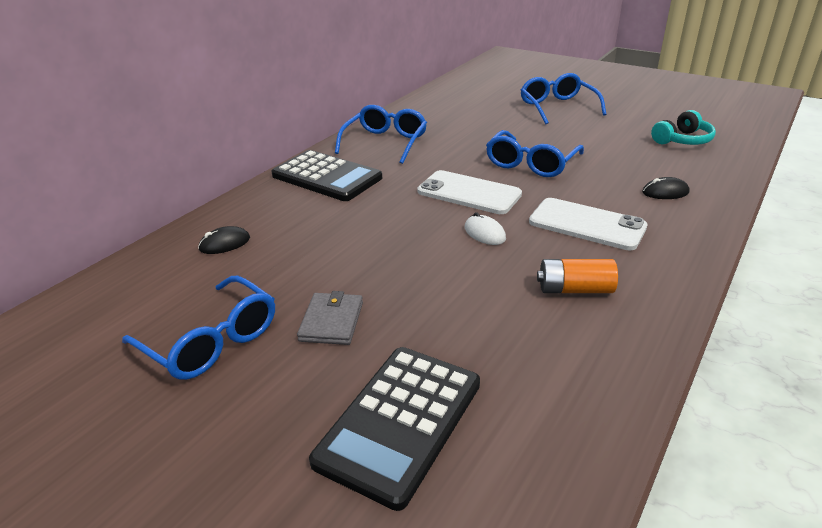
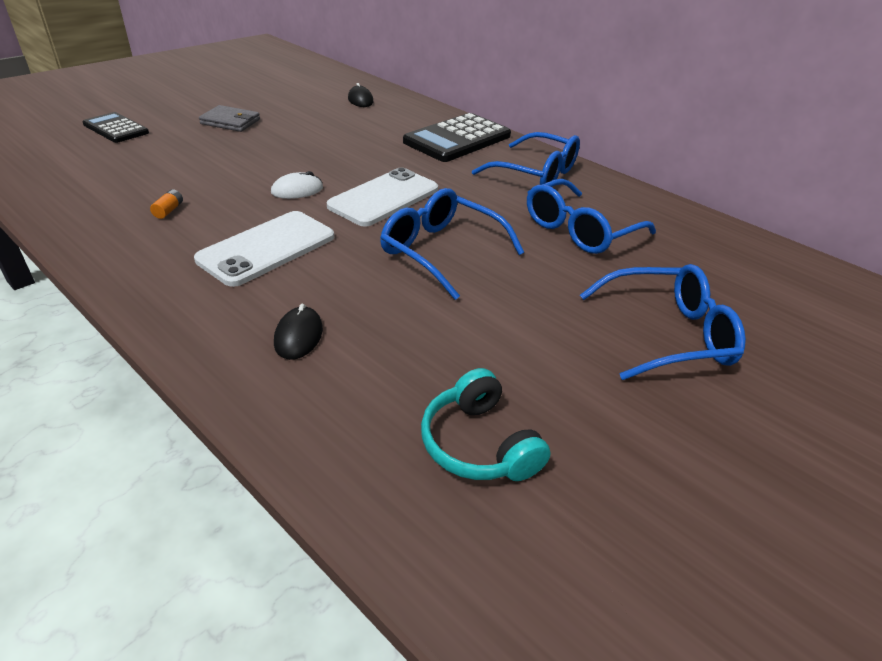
camera: 95 degrees right, 5 degrees up
(211, 340) = (247, 93): blue glasses -> blue glasses (580, 229)
(400, 422) = (116, 129): black calculator -> black calculator, size x0.58
(574, 289) = (168, 210): orange battery -> orange battery, size x0.49

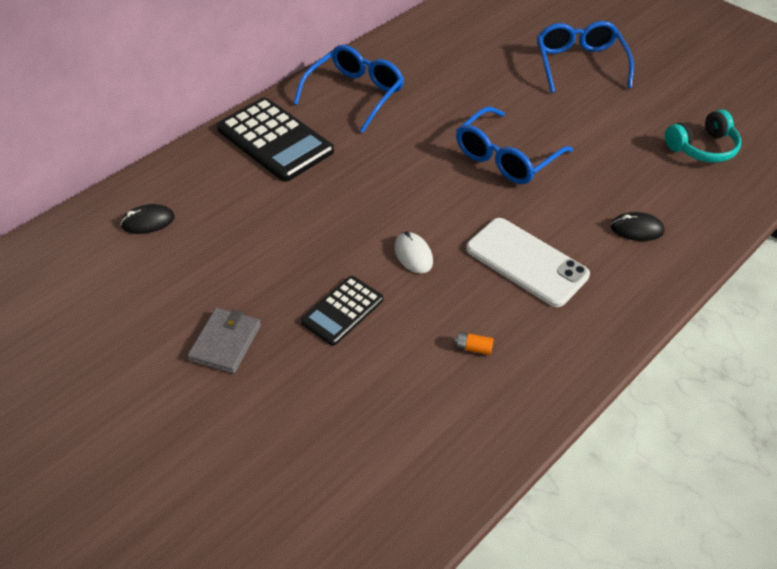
camera: 85 degrees left, 10 degrees up
(116, 129) = (253, 467): black calculator -> black calculator (342, 311)
(384, 197) = (419, 192): white phone -> none
(580, 229) = (455, 81): blue glasses -> none

